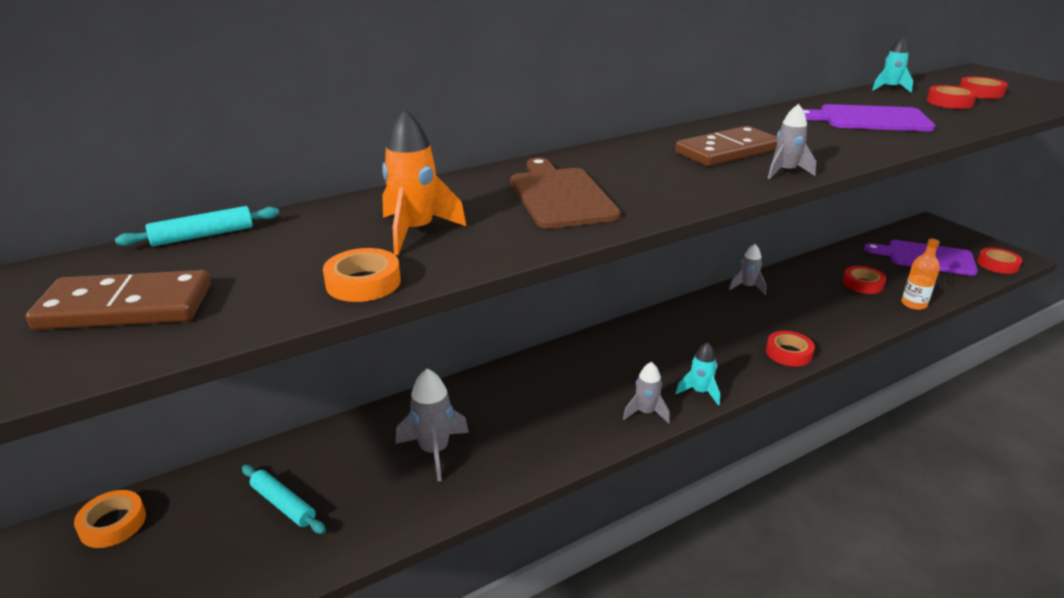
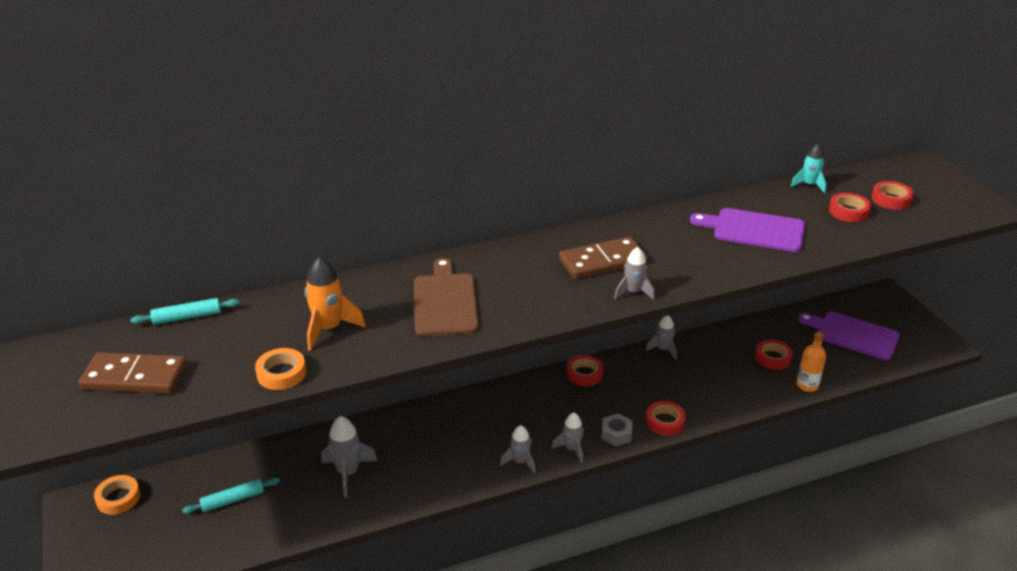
camera: 10 degrees right, 5 degrees up
(283, 504) = (233, 500): turquoise rolling pin -> turquoise rolling pin turned 75 degrees counterclockwise
(700, 392) = (572, 449): turquoise rocket -> grey rocket
(742, 371) = (616, 434): none -> grey nut
(997, 264) = (918, 350): red tape -> red tape (584, 374)

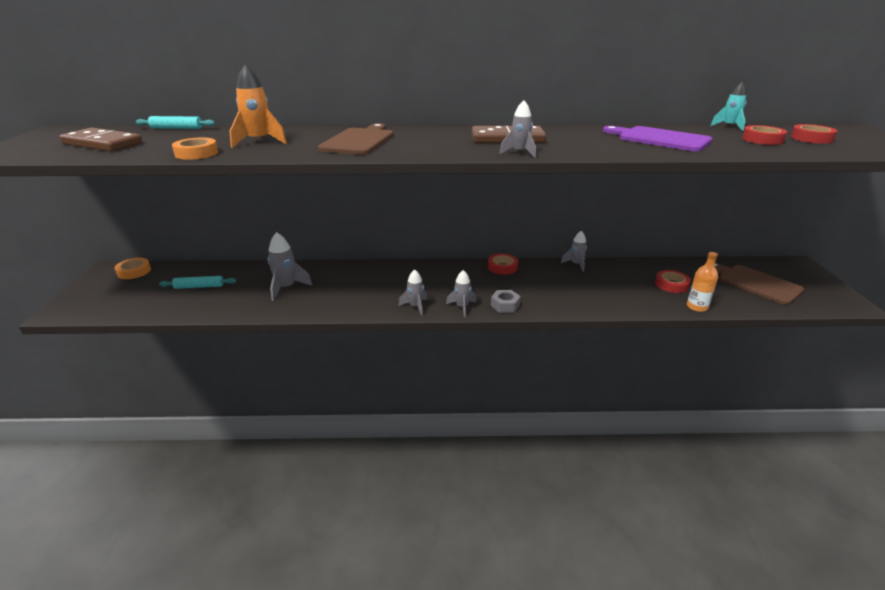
camera: 20 degrees right, 5 degrees down
(665, 421) = (551, 306): red tape -> none
(853, 335) = (756, 283): purple cutting board -> brown cutting board

